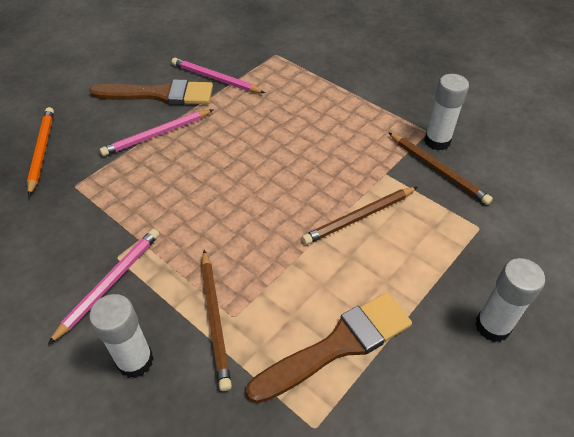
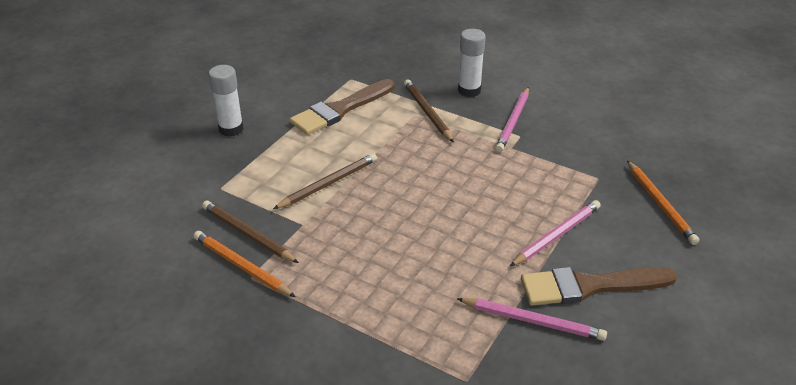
camera: 170 degrees right, 10 degrees down
(437, 141) = (242, 266): white glue stick -> orange pencil

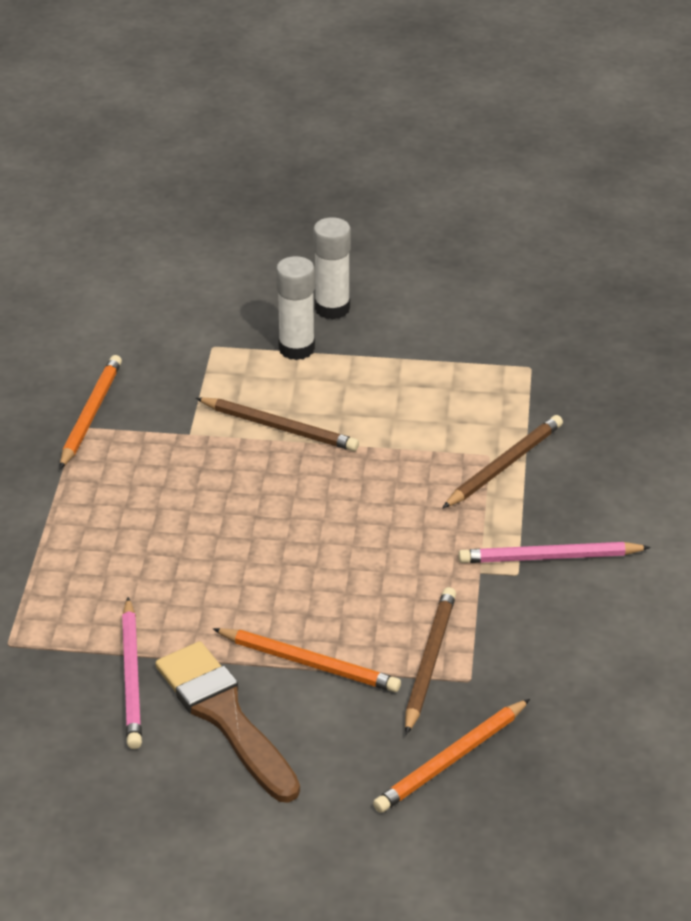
camera: 65 degrees right, 0 degrees up
(248, 234) = (145, 398): brown pencil -> brown pencil (429, 662)
(340, 110) = (446, 383): brown brush -> none
(469, 90) = (596, 490): white glue stick -> white glue stick (296, 349)
(556, 235) = (309, 663): pink pencil -> orange pencil

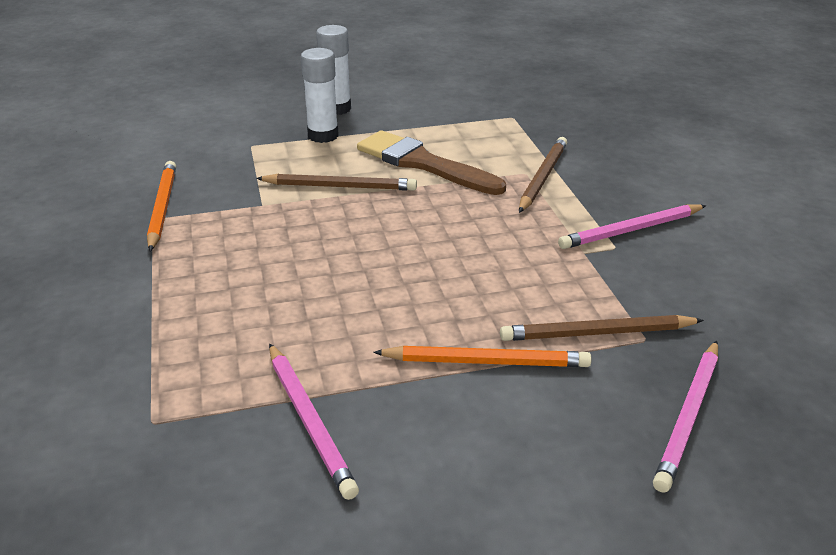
camera: 20 degrees left, 5 degrees down
(225, 716) = (432, 435): brown brush -> brown brush (423, 163)
(429, 662) = (597, 333): brown pencil -> brown pencil turned 90 degrees counterclockwise
(451, 759) = (688, 416): orange pencil -> pink pencil

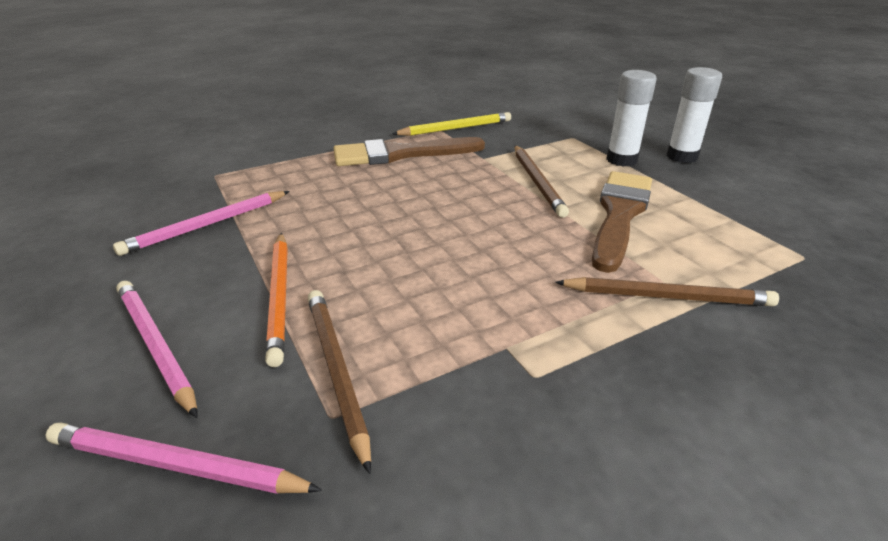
camera: 75 degrees right, 0 degrees up
(162, 208) = (455, 128): orange pencil -> yellow pencil
(208, 256) = (400, 154): none -> brown brush
(631, 230) = (590, 390): pink pencil -> pink pencil (156, 346)

